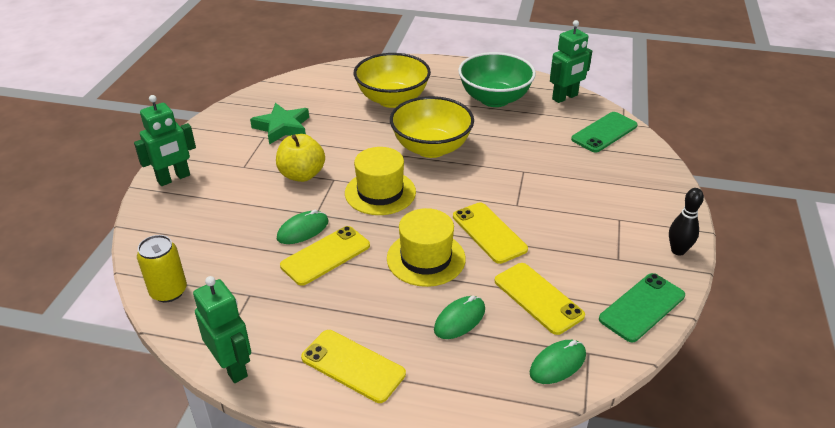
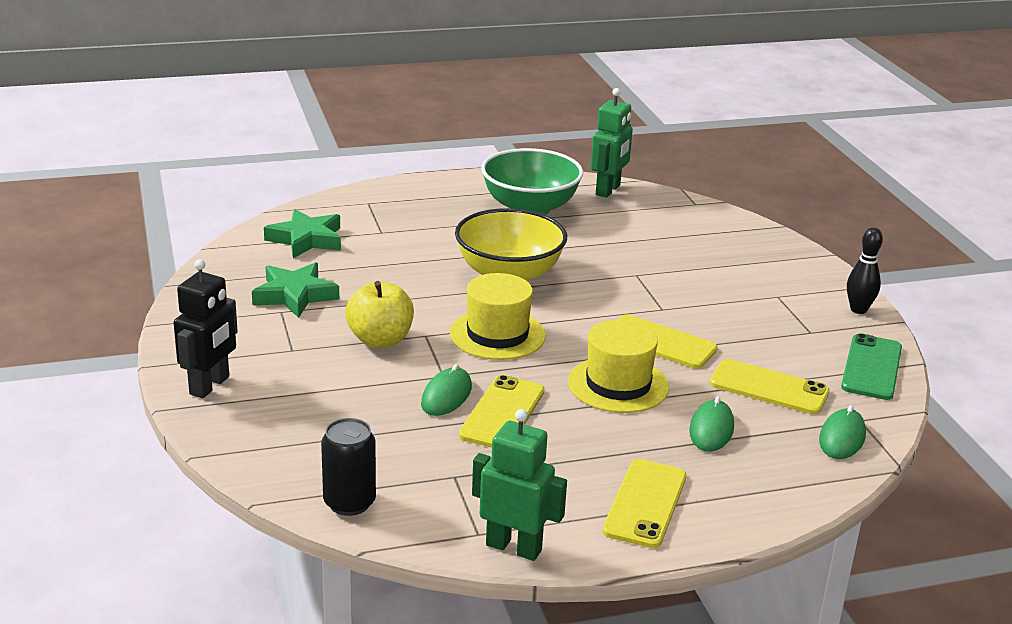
camera: 30 degrees left, 10 degrees down
(168, 291) = (349, 502): yellow can -> black can
(174, 178) = (210, 386): green robot -> black robot
(327, 89) = (306, 239): none -> green star
(353, 366) = (645, 504): yellow phone -> yellow phone turned 75 degrees counterclockwise
(392, 99) = (406, 234): yellow bowl -> none
(604, 132) = (685, 217): green phone -> none

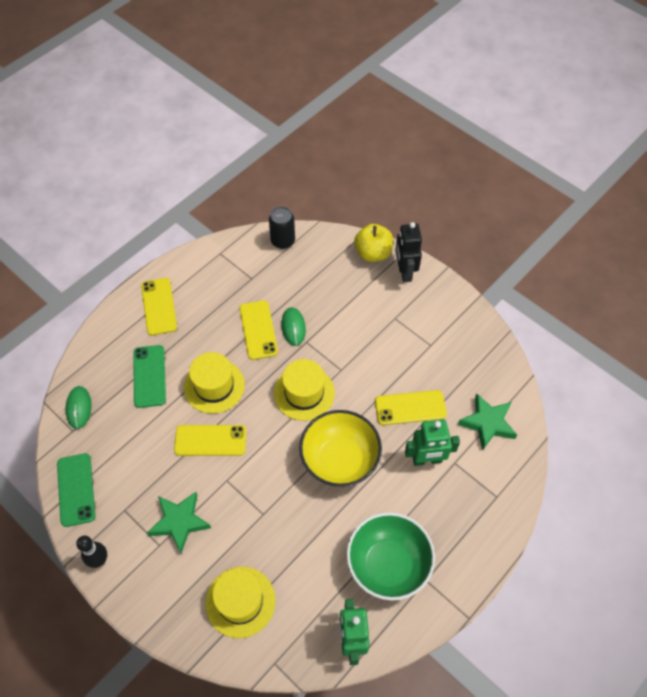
camera: 150 degrees right, 30 degrees up
(295, 295) = (437, 363): green star -> green star (179, 522)
(380, 340) = (360, 351): yellow apple -> yellow apple (373, 253)
(514, 547) = (201, 253): green robot -> green robot (427, 460)
(705, 238) = (240, 602): none -> yellow hat
(711, 429) = (149, 376): green mouse -> green phone
(769, 388) = (131, 431): yellow phone -> yellow phone (410, 408)

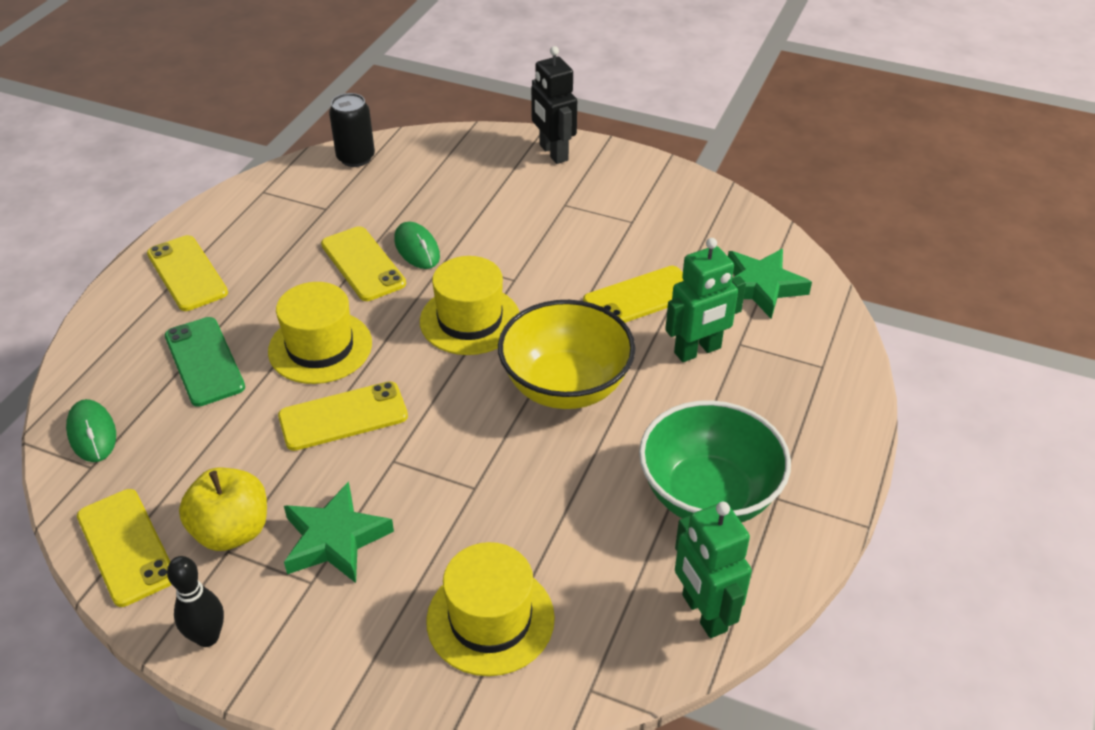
camera: 20 degrees left, 15 degrees down
(76, 489) = (126, 547): green phone -> yellow phone
(373, 253) = (497, 143): yellow apple -> yellow apple (232, 531)

